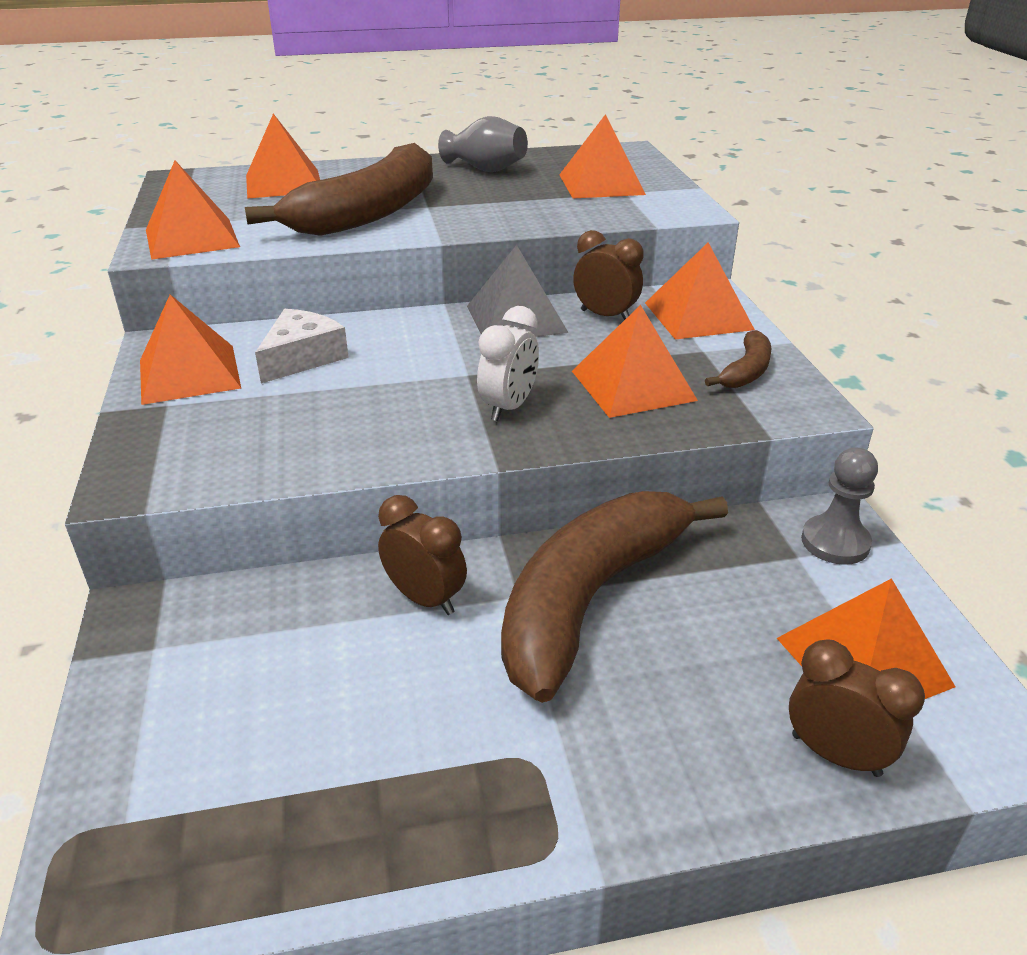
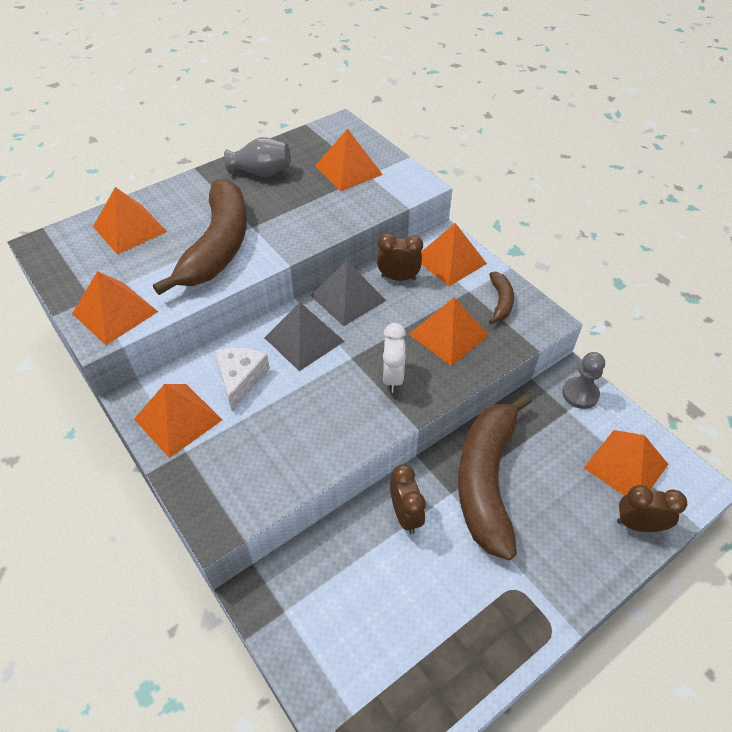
camera: 25 degrees left, 15 degrees up
(420, 342) = (304, 339): none -> grey pyramid
(425, 599) = (405, 515): brown clock -> brown clock turned 60 degrees clockwise

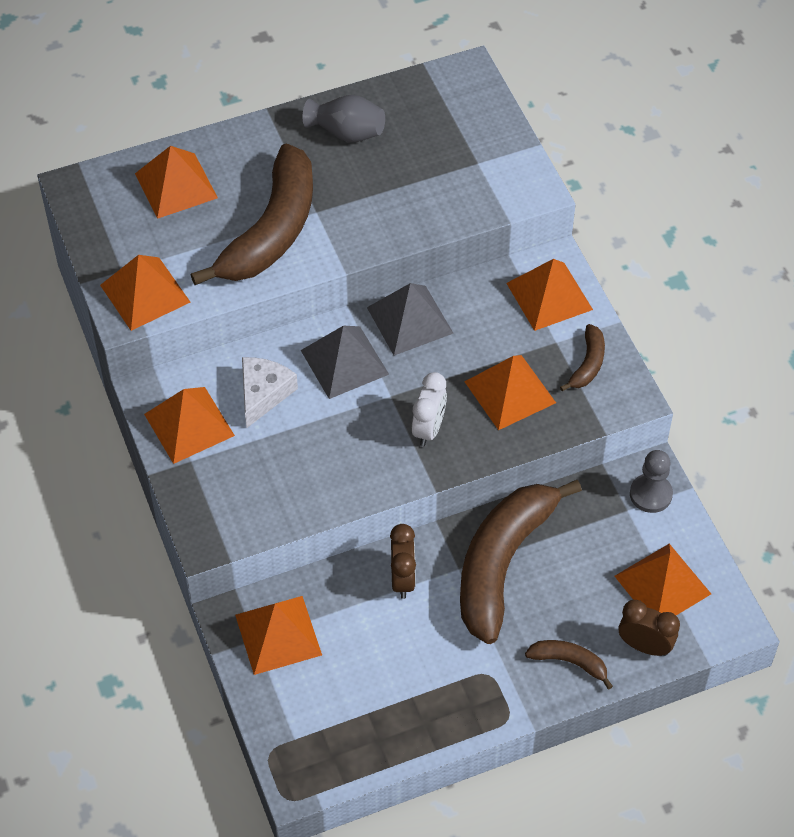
camera: 15 degrees right, 5 degrees up
(348, 170) = (454, 150): orange pyramid -> orange pyramid (278, 634)
(398, 278) = (478, 306): brown clock -> none
(582, 557) = (569, 662): none -> brown banana

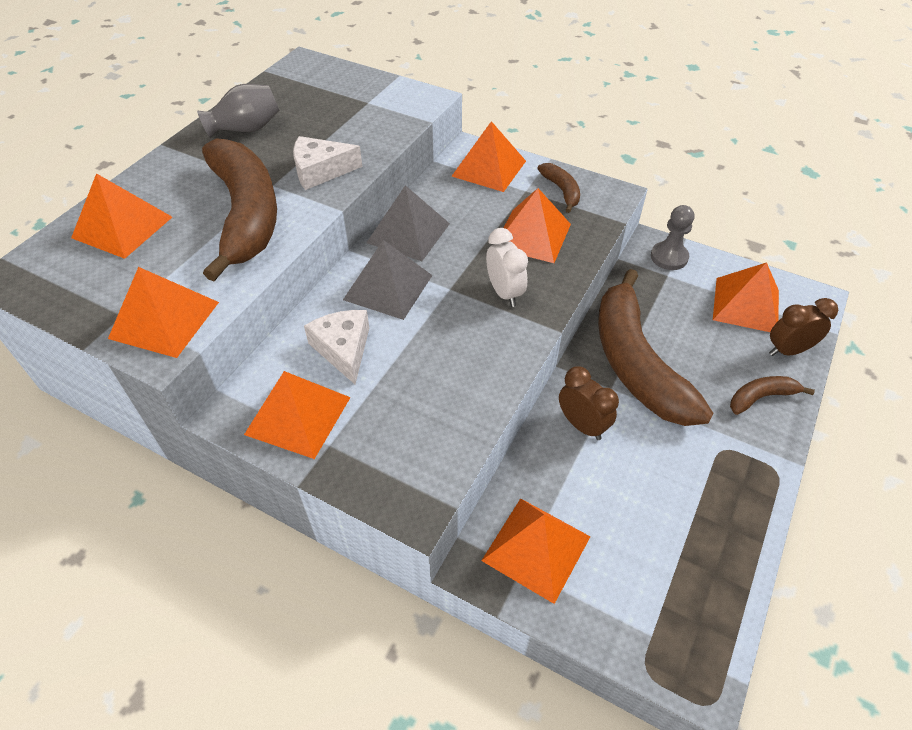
camera: 40 degrees left, 5 degrees down
(365, 221) = (320, 171): none -> white cheese

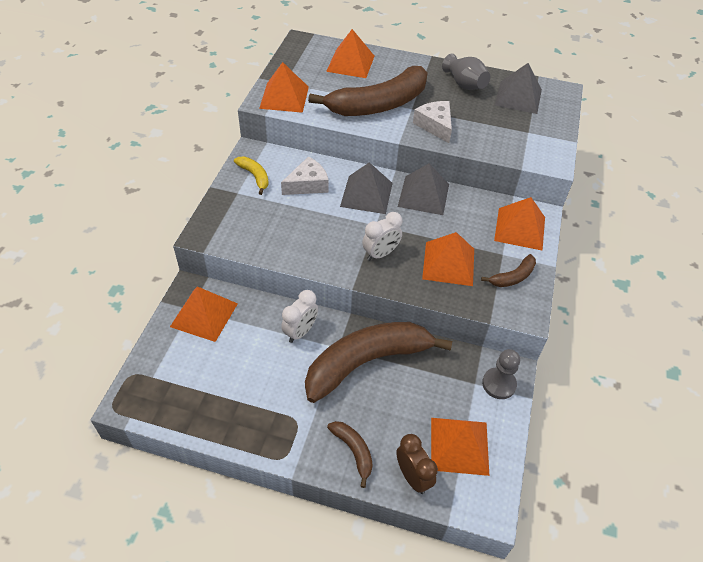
camera: 75 degrees right, 0 degrees up
(298, 94) = (518, 97): none -> grey pyramid
(298, 415) = (255, 176): orange pyramid -> yellow banana
(582, 425) = (300, 332): brown clock -> white clock

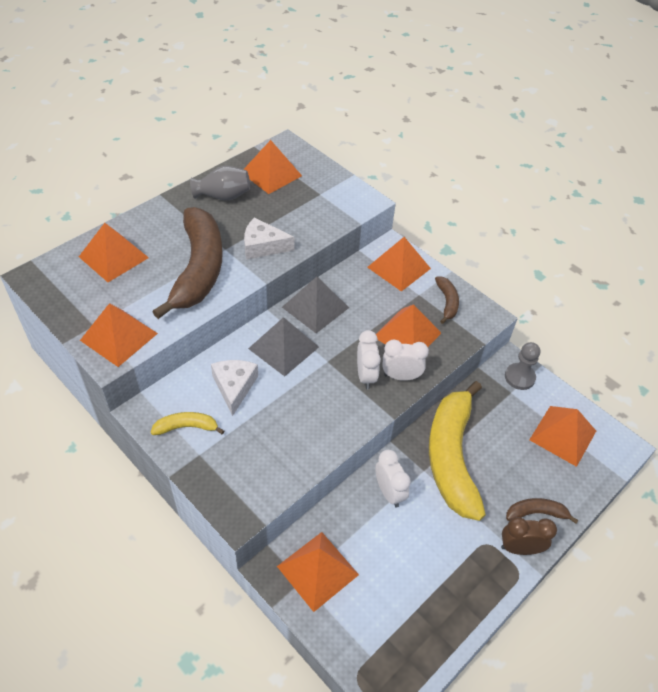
camera: 60 degrees left, 0 degrees up
(366, 362) = (451, 456): brown banana -> yellow banana
(399, 276) = (401, 376): none -> white clock
(413, 477) = (577, 482): brown clock -> brown clock (519, 548)
(518, 97) = (271, 174): grey pyramid -> orange pyramid

